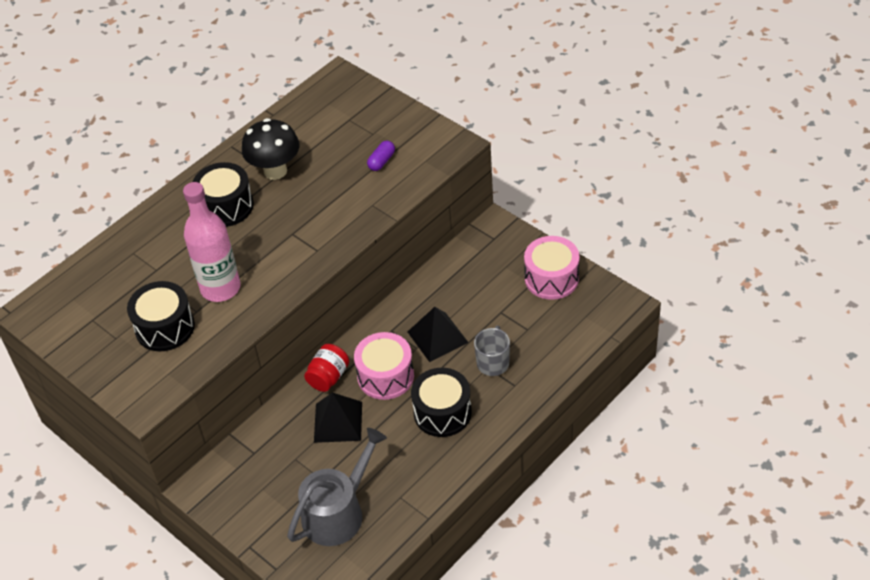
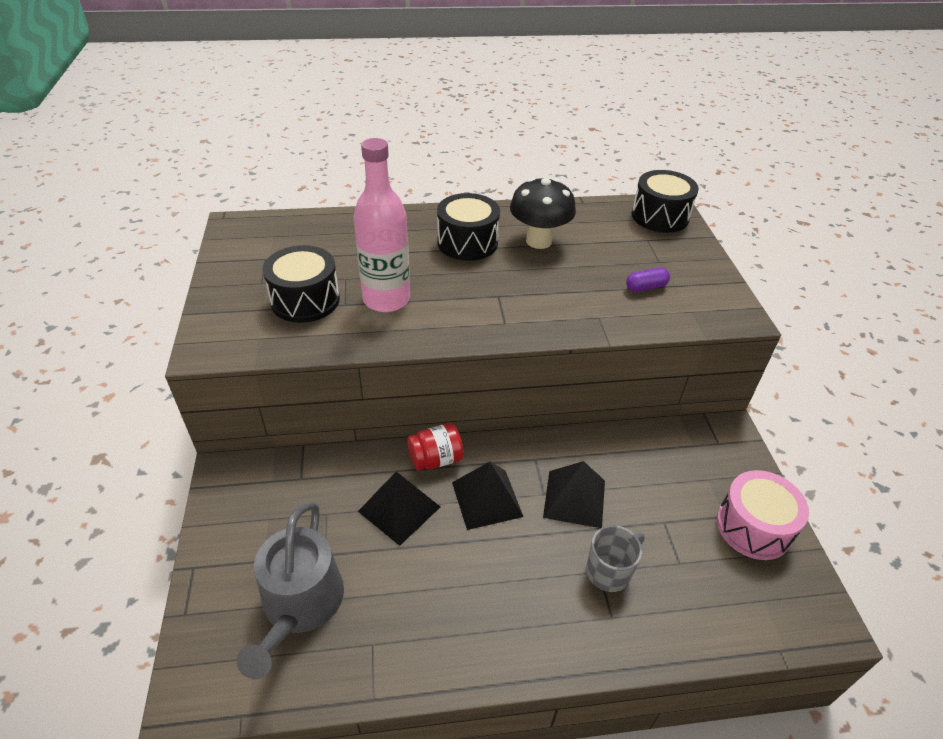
camera: 35 degrees right, 5 degrees down
(338, 512) = (300, 605): grey watering can -> grey watering can turned 105 degrees clockwise
(385, 376) = (487, 499): pink drum -> black pyramid
(442, 412) = (505, 583): black drum -> black drum (660, 216)

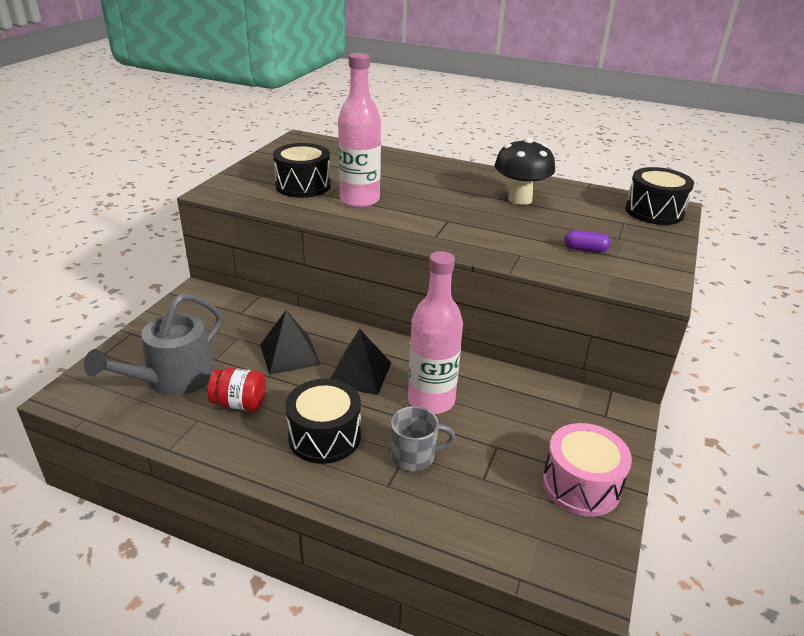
camera: 30 degrees right, 10 degrees down
(435, 459) = (344, 336): red jar -> red jar (239, 403)
(467, 242) = (458, 186): black drum -> black drum (324, 436)
(574, 498) = (431, 400): black pyramid -> pink bottle

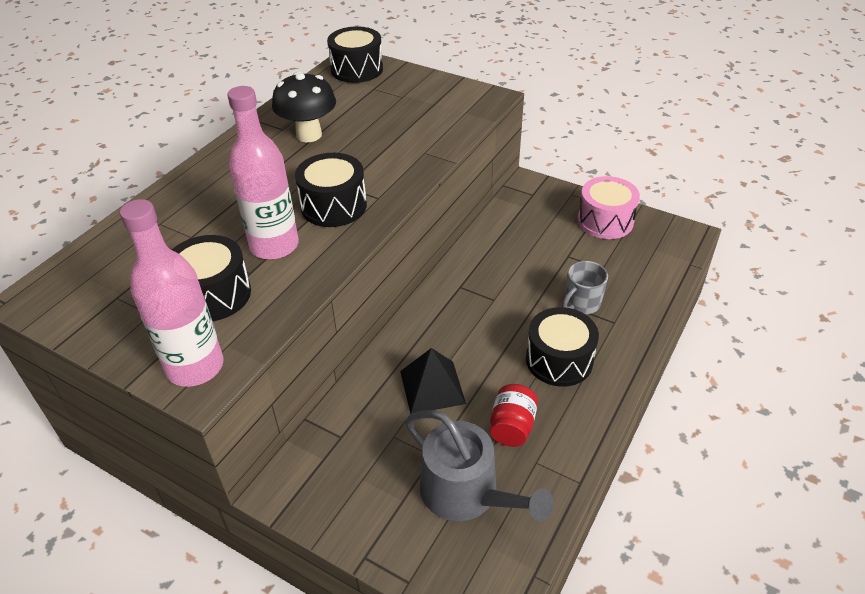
camera: 80 degrees left, 10 degrees up
(359, 373) = (470, 332): black pyramid -> none
(414, 456) = (581, 303): grey mug -> grey mug turned 135 degrees counterclockwise
(417, 218) = (333, 206): none -> black drum
(431, 400) = (512, 286): pink bottle -> pink bottle (195, 367)
(585, 249) = (420, 117): purple capsule -> none

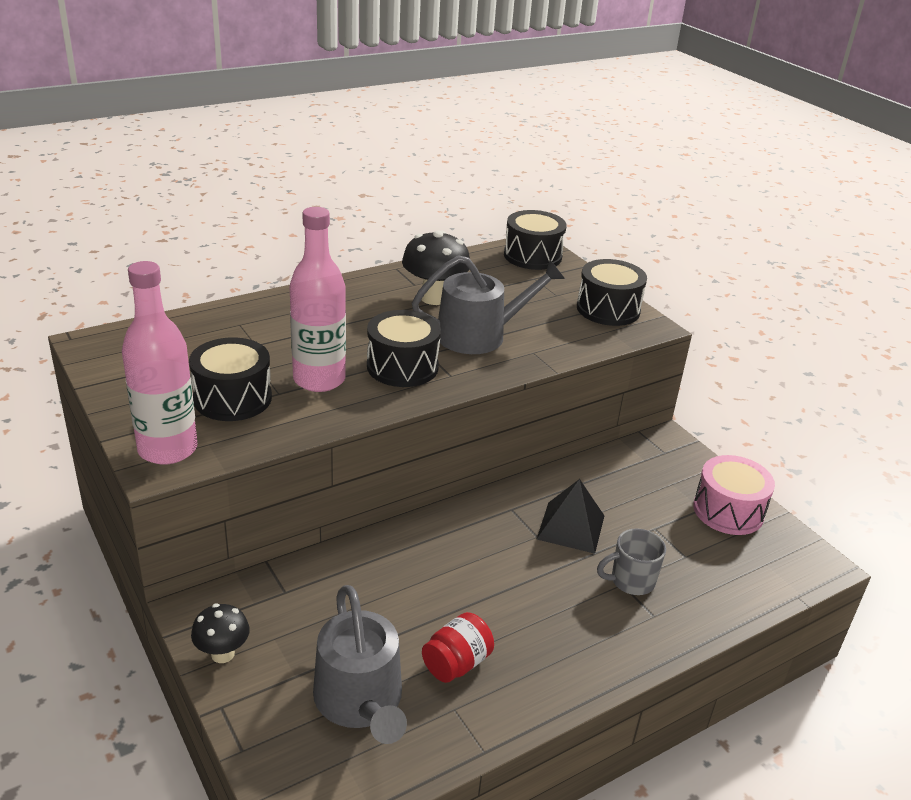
camera: 25 degrees right, 10 degrees down
(331, 513) = (222, 654): none -> black mushroom
(372, 154) = (479, 335): none -> grey watering can
(432, 387) = (406, 589): black pyramid -> black pyramid (570, 527)
(559, 360) = (559, 624): black drum -> black drum (608, 309)

